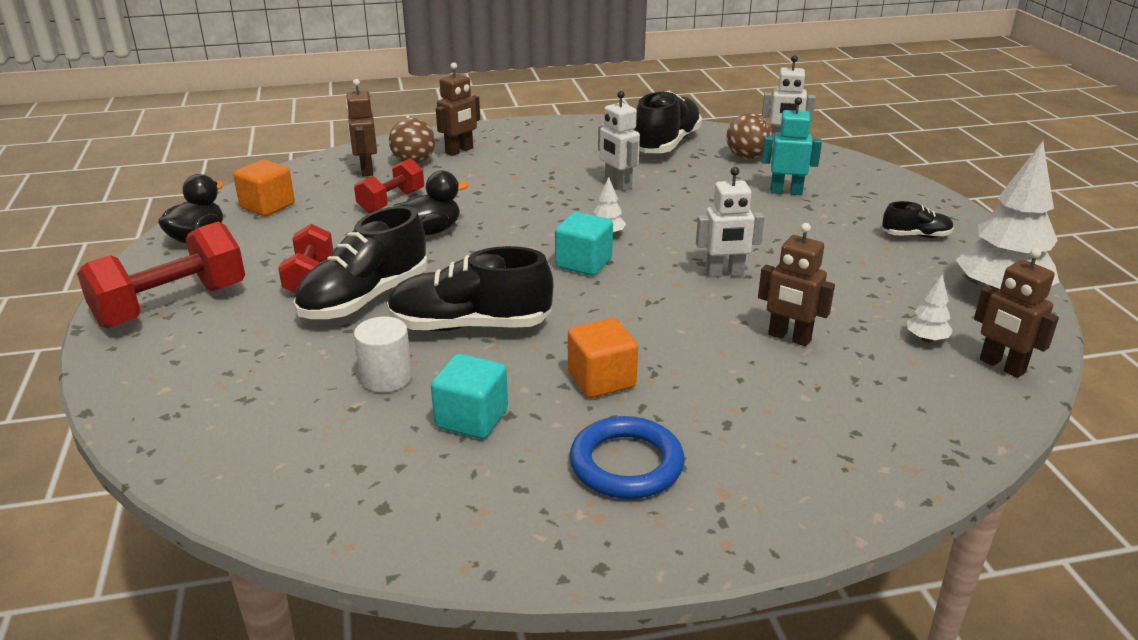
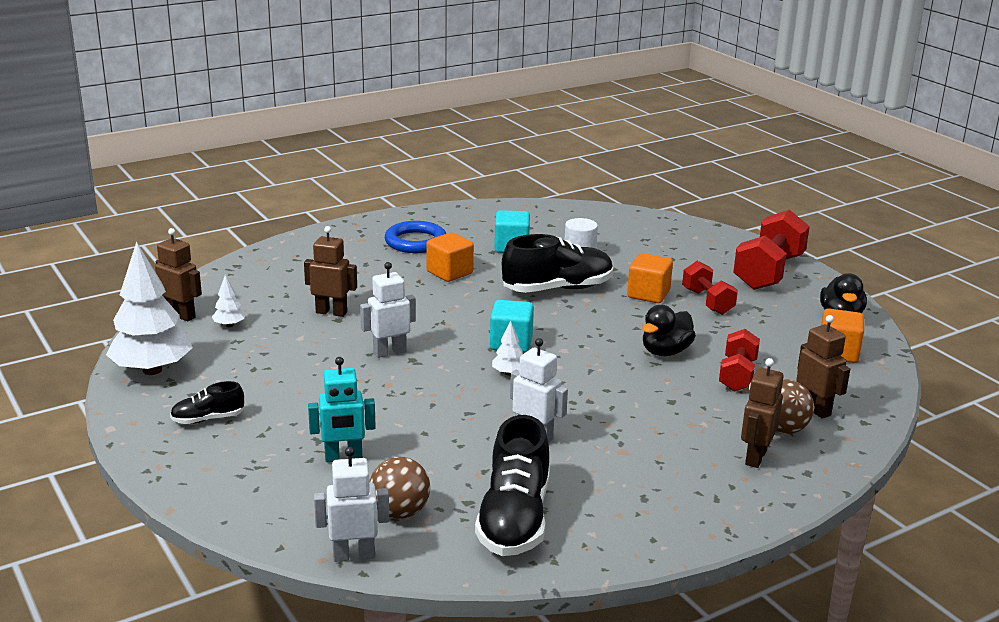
camera: 160 degrees right, 5 degrees down
(365, 298) = (648, 294): black shoe -> orange cube

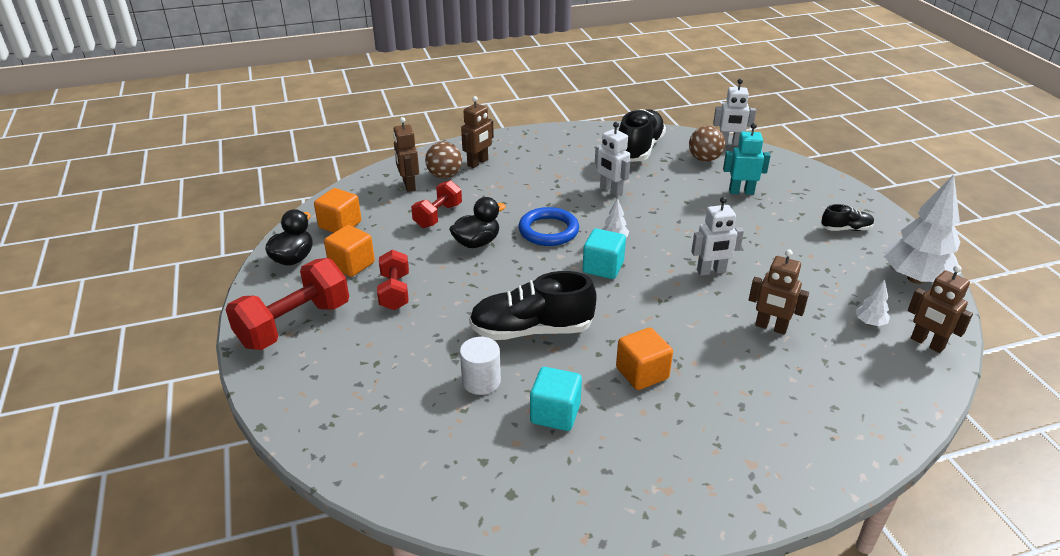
camera: 165 degrees left, 10 degrees up
(415, 242) = (677, 445): blue ring -> blue ring (548, 231)
(648, 294) = (444, 310): orange cube -> orange cube (352, 264)

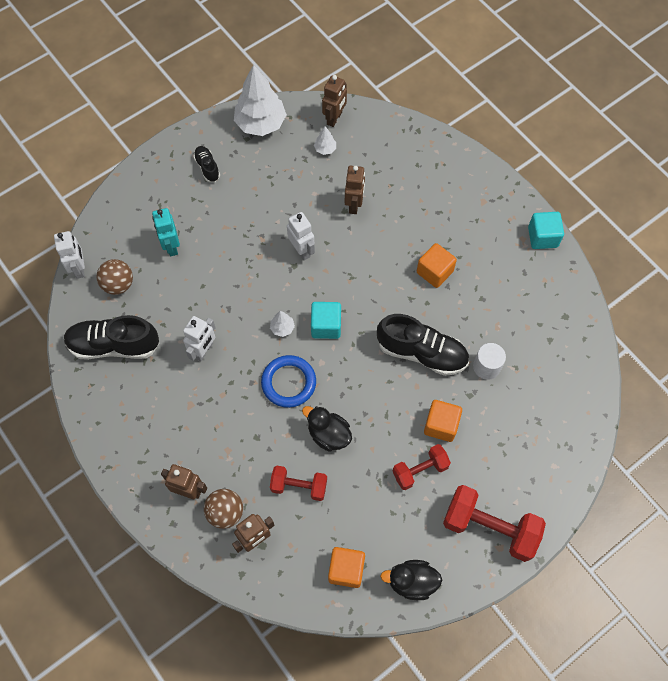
camera: 110 degrees left, 30 degrees up
(352, 264) = (399, 525): orange cube -> orange cube (441, 425)
(531, 330) = (421, 352): black shoe -> black shoe turned 45 degrees counterclockwise
(555, 413) = (494, 312): turquoise cube -> turquoise cube (542, 237)

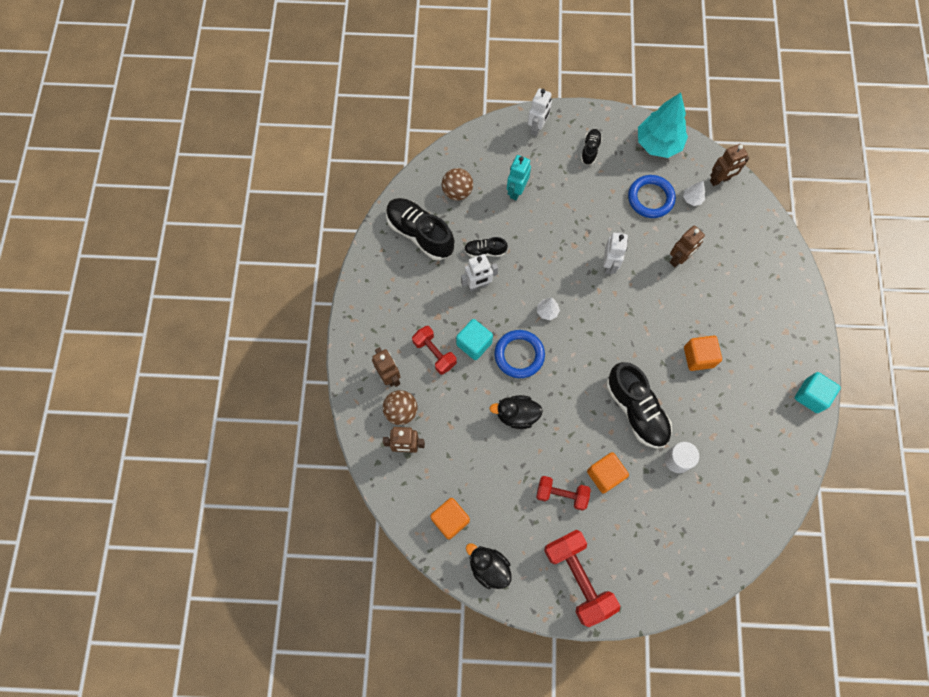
camera: 40 degrees right, 5 degrees up
(79, 268) = (440, 160): white robot -> white robot (537, 127)
(186, 317) = (485, 251): none -> black shoe
(260, 123) = (658, 144): white tree -> turquoise tree
(291, 172) = (650, 198): none -> blue ring
(299, 486) = (465, 434): red dumbbell -> red dumbbell (434, 353)
(326, 326) = (580, 334): turquoise cube -> turquoise cube (474, 344)
(328, 434) = (517, 415): black duck -> black duck turned 75 degrees counterclockwise

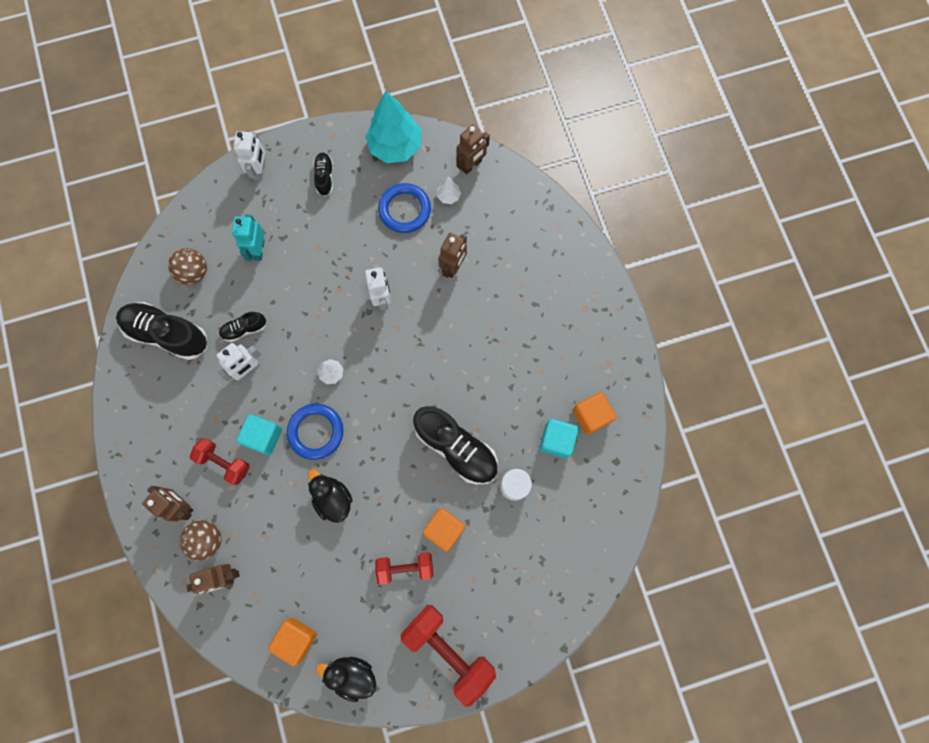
camera: 20 degrees left, 5 degrees up
(517, 415) = (333, 498): black duck -> black duck turned 75 degrees clockwise
(698, 357) = (504, 367): orange cube -> orange cube (591, 416)
(811, 396) = (629, 368): turquoise cube -> turquoise cube (556, 440)

